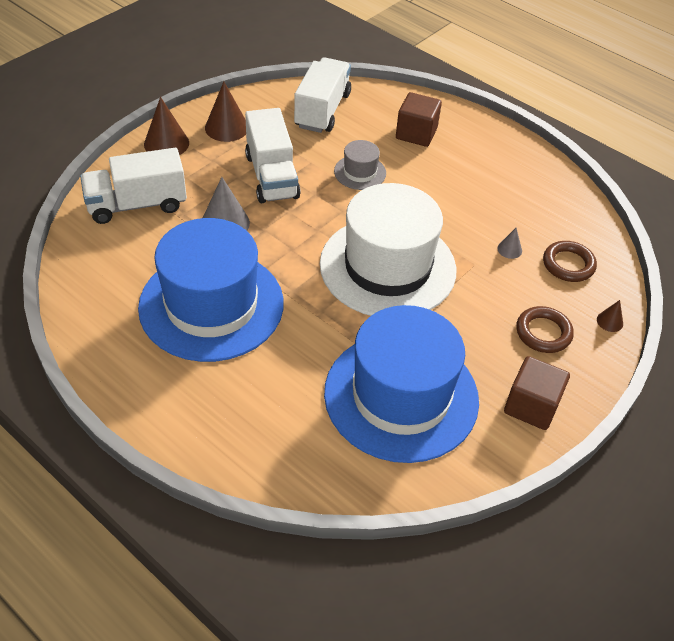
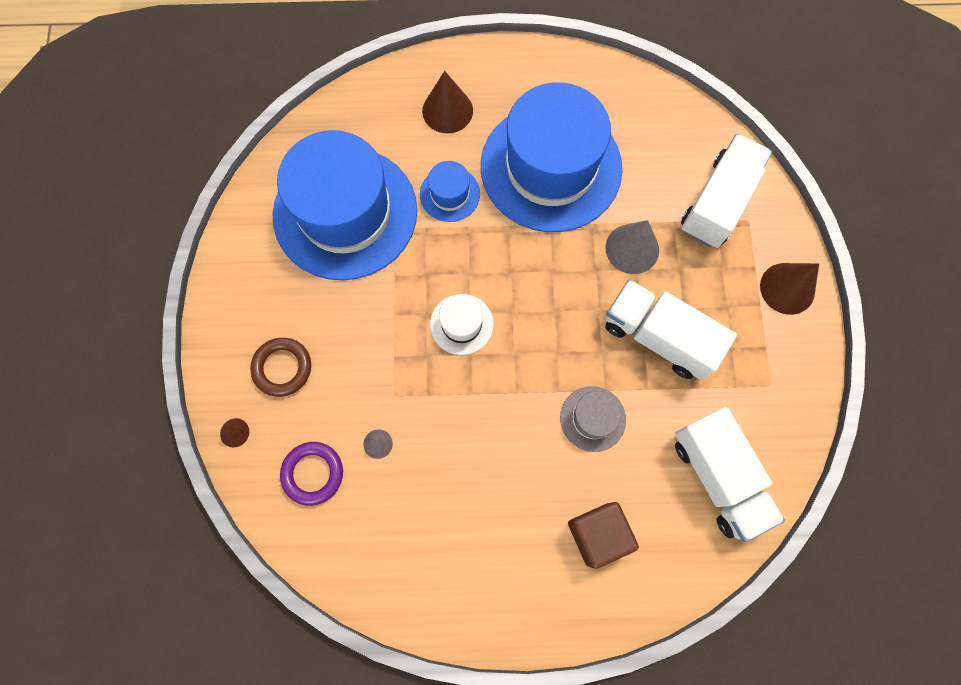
camera: 140 degrees right, 25 degrees up
(226, 127) = (768, 360): brown cone -> brown cone (447, 110)
(305, 345) = (450, 194): none -> blue hat
(387, 267) = (461, 324): white hat -> white hat, size x0.42
(531, 406) = (245, 286): brown cube -> none
(568, 264) = (313, 473): brown ring -> purple ring

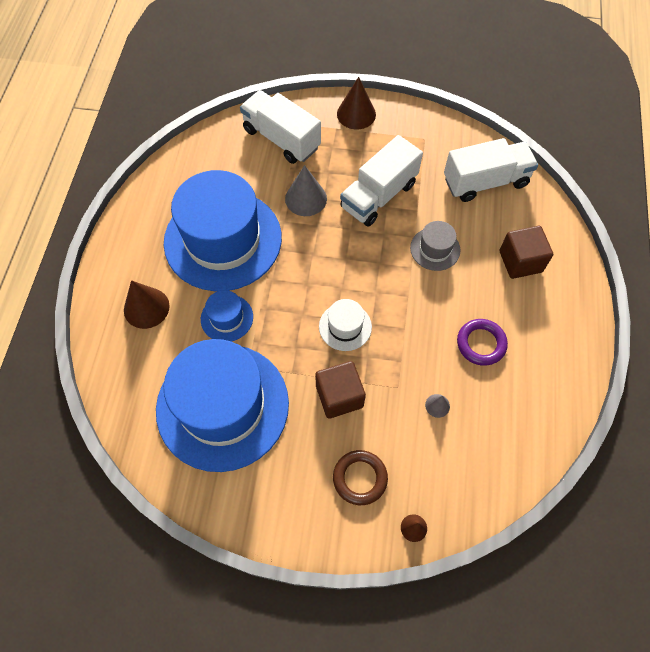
camera: 80 degrees left, 10 degrees down
(313, 473) = (457, 462): purple ring -> purple ring (481, 344)
(373, 331) = (339, 396): none -> brown cube

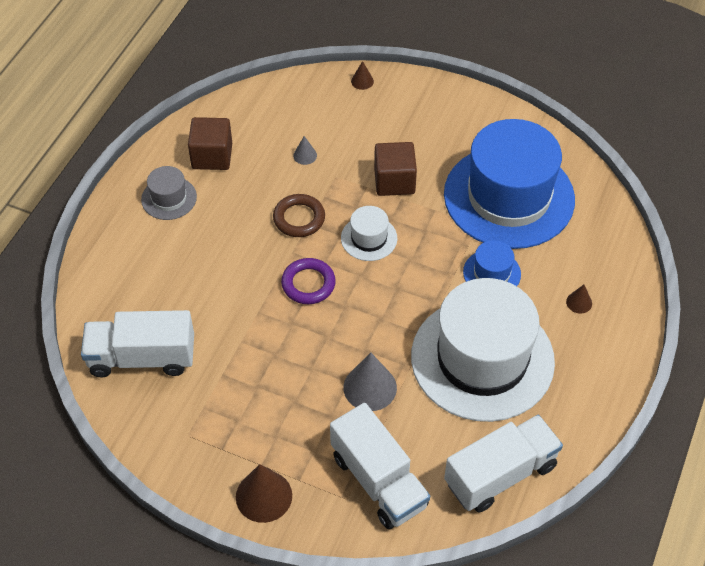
camera: 165 degrees left, 10 degrees down
(146, 308) = (579, 302): brown cone -> brown cone, size x0.51
(223, 240) = (482, 359): blue hat -> white hat
(360, 478) = (395, 120): brown ring -> brown ring (299, 218)
(379, 196) = (279, 370): white truck -> white truck (500, 474)
(435, 249) = (241, 293): grey hat -> grey hat (169, 198)
(481, 344) = (238, 194): purple ring -> purple ring (308, 284)
(520, 261) = (154, 260): brown cube -> brown cube (212, 156)

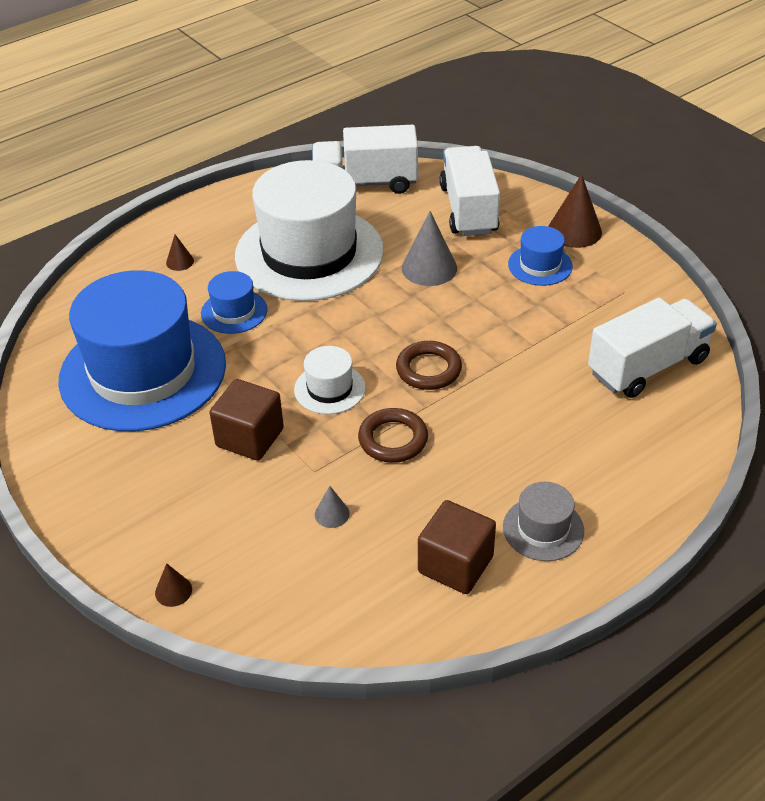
camera: 150 degrees left, 10 degrees down
(142, 358) = (647, 366): white truck -> white truck turned 60 degrees counterclockwise
(275, 434) = (540, 265): none -> blue hat
(308, 284) = (428, 369): purple ring -> brown ring

